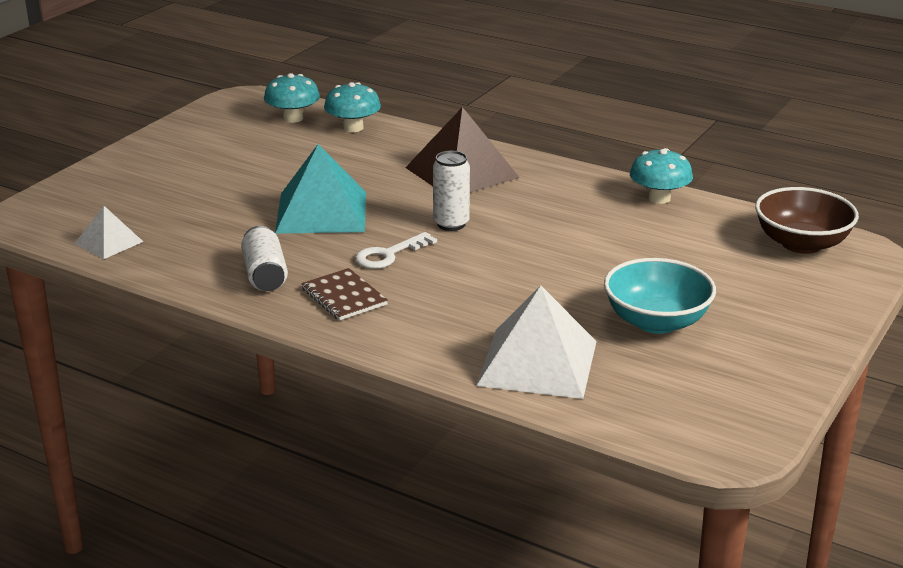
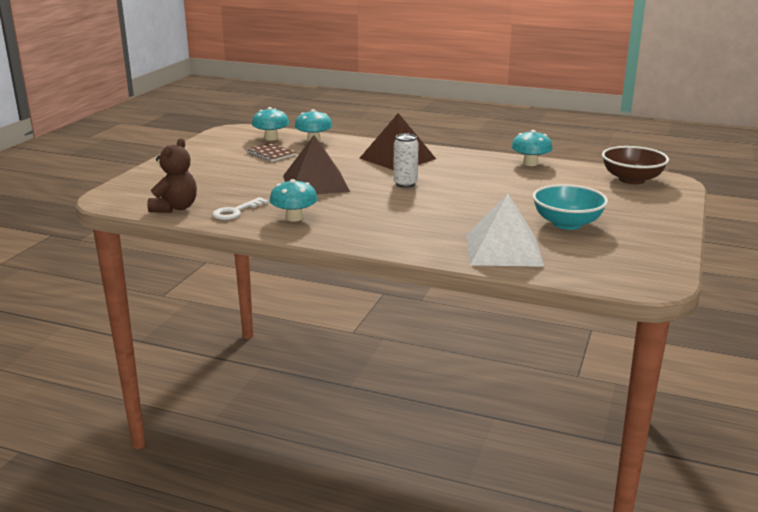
camera: 10 degrees left, 5 degrees down
(109, 242) = (175, 208): white pyramid -> brown teddy bear
(265, 275) = (294, 218): white can -> turquoise mushroom
(322, 212) = (315, 183): turquoise pyramid -> brown pyramid
(344, 296) = (354, 225): brown notebook -> brown notebook (271, 154)
(388, 255) = (372, 202): white key -> white key (235, 212)

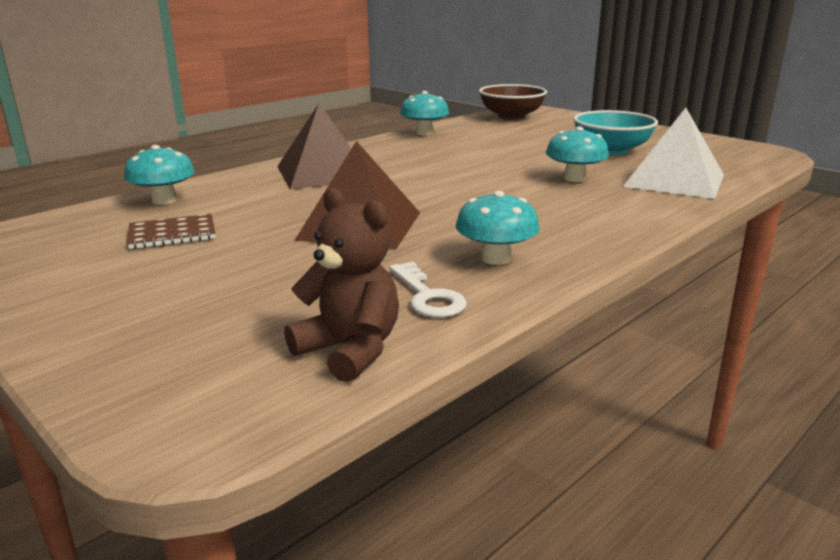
camera: 65 degrees left, 0 degrees up
(271, 138) = (92, 223): turquoise mushroom -> turquoise mushroom (574, 178)
(405, 184) = (425, 184): white can -> none

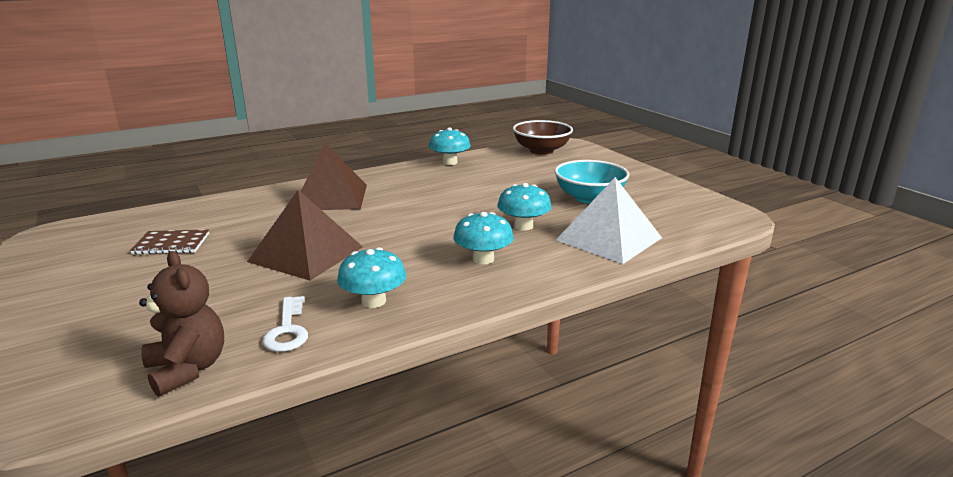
camera: 15 degrees right, 0 degrees up
(164, 200) = (194, 211): turquoise mushroom -> turquoise mushroom (483, 259)

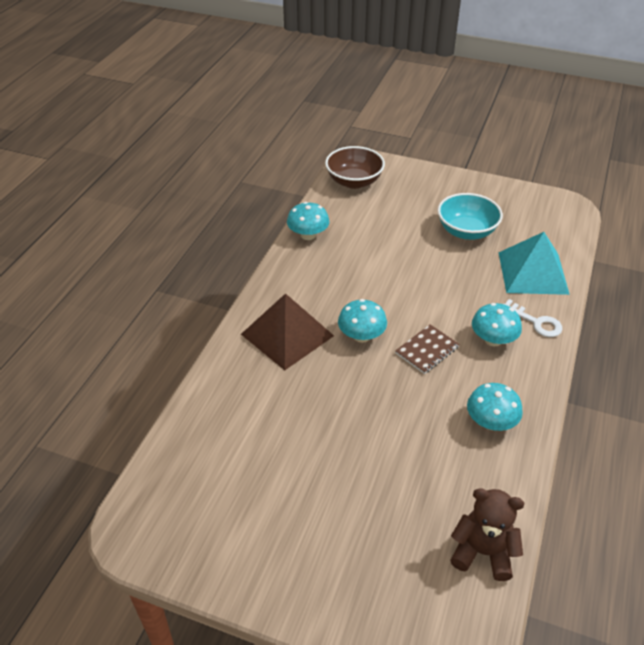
camera: 40 degrees left, 20 degrees up
(171, 244) = (261, 466): brown notebook -> brown notebook (427, 350)
(287, 330) = (483, 481): white key -> white key (536, 322)
(306, 254) = (379, 409): brown pyramid -> none
(523, 226) = (469, 289): turquoise mushroom -> turquoise mushroom (361, 336)
(608, 238) = (532, 272): white pyramid -> turquoise pyramid

